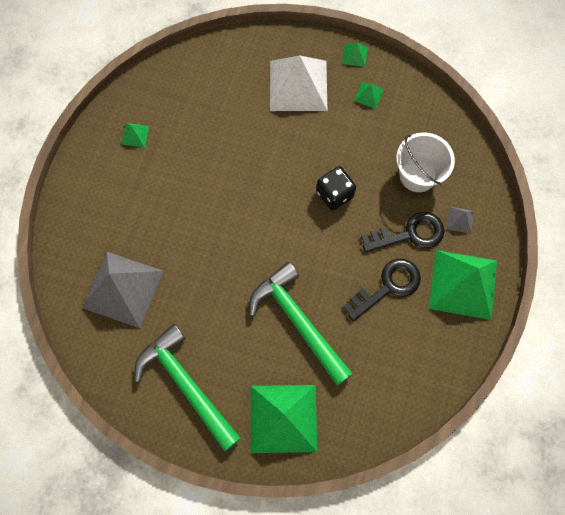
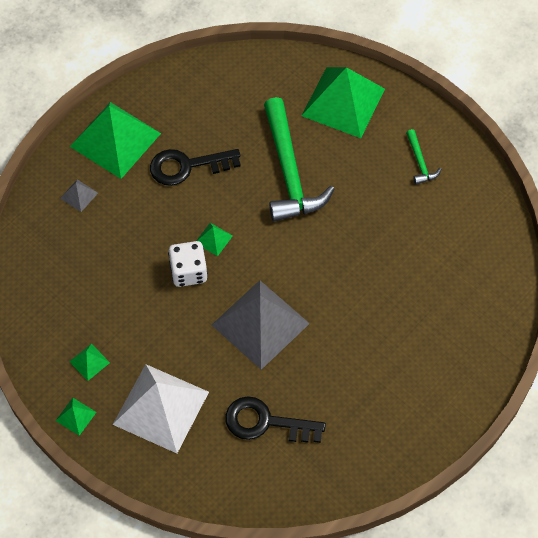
camera: 155 degrees left, 10 degrees down
(123, 289) = (449, 270): grey pyramid -> grey pyramid (260, 324)
(135, 135) = (374, 429): green pyramid -> green pyramid (213, 239)
(186, 384) = (420, 162): green hammer -> green hammer, size x0.45
(334, 194) = (188, 272): black dice -> white dice
(409, 234) = (137, 203): black key -> black key (266, 422)
(418, 175) = (92, 255): white bucket -> none

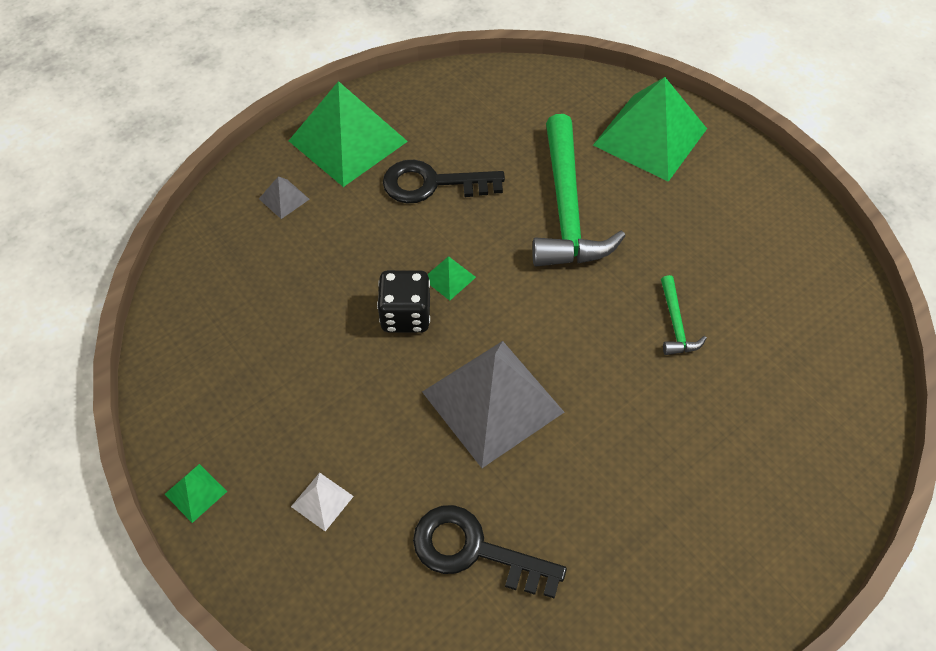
camera: 10 degrees right, 5 degrees down
(89, 362) = (237, 416): green pyramid -> none
(160, 408) = (322, 501): white pyramid -> white pyramid, size x0.41
(188, 272) = (405, 315): white dice -> black dice
(420, 162) = (746, 221): green hammer -> green hammer (675, 324)

